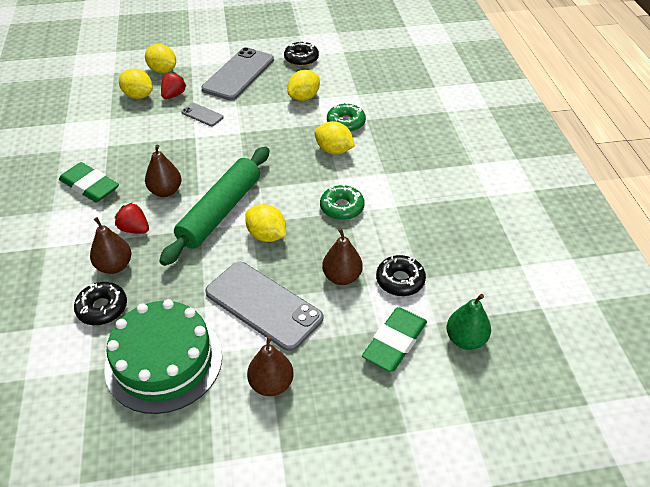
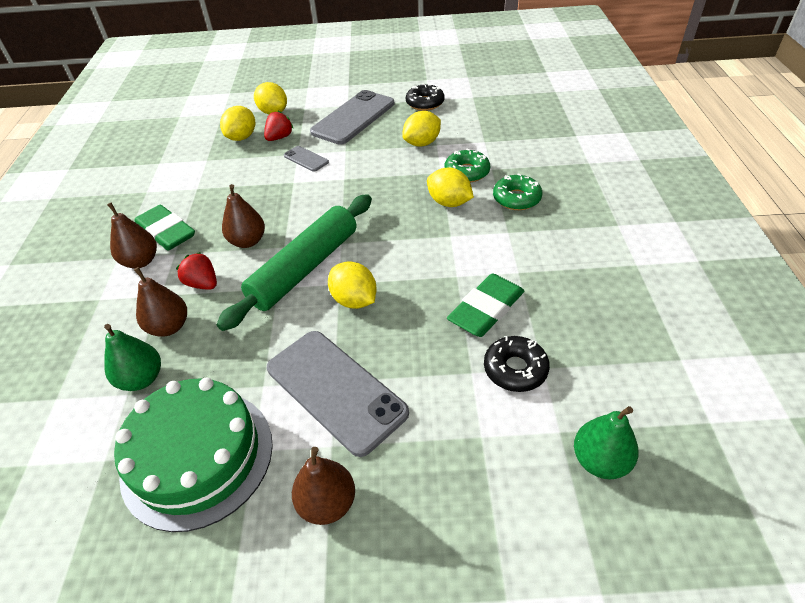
camera: 10 degrees right, 0 degrees up
(102, 308) = (142, 379): black donut -> green pear
(138, 96) = (242, 137): yellow lemon -> yellow lemon turned 75 degrees clockwise
(342, 207) = (450, 270): green donut -> green donut (516, 198)
(342, 277) = (440, 359): brown pear -> brown pear (141, 261)
(394, 342) = (500, 456): green eraser -> green eraser (486, 309)

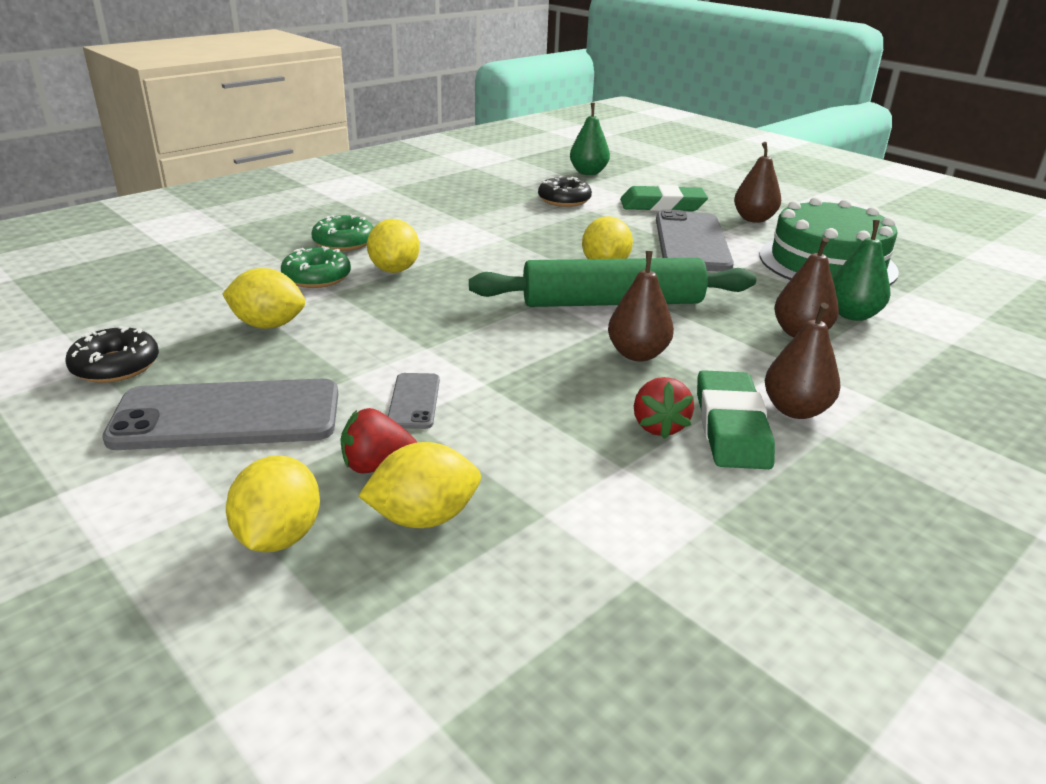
camera: 135 degrees left, 15 degrees down
(203, 284) = (733, 346): red strawberry -> red strawberry (658, 426)
(486, 309) = (524, 219): green eraser -> green eraser (662, 205)

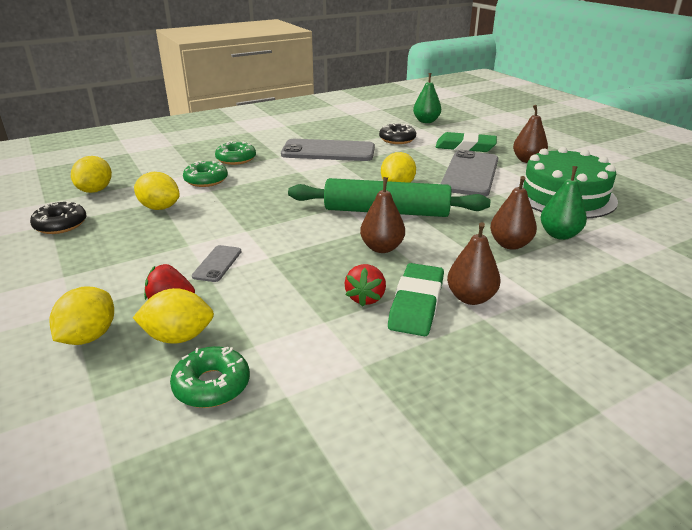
camera: 15 degrees right, 0 degrees up
(227, 416) = (103, 261): grey phone -> grey phone (328, 151)
(394, 270) = (256, 179): yellow lemon -> yellow lemon (95, 190)
(519, 581) = (212, 385): none -> green donut

